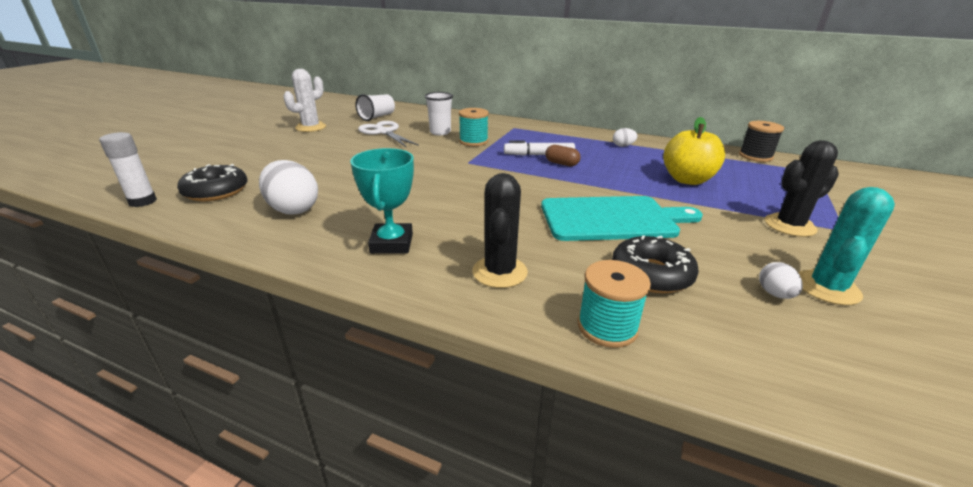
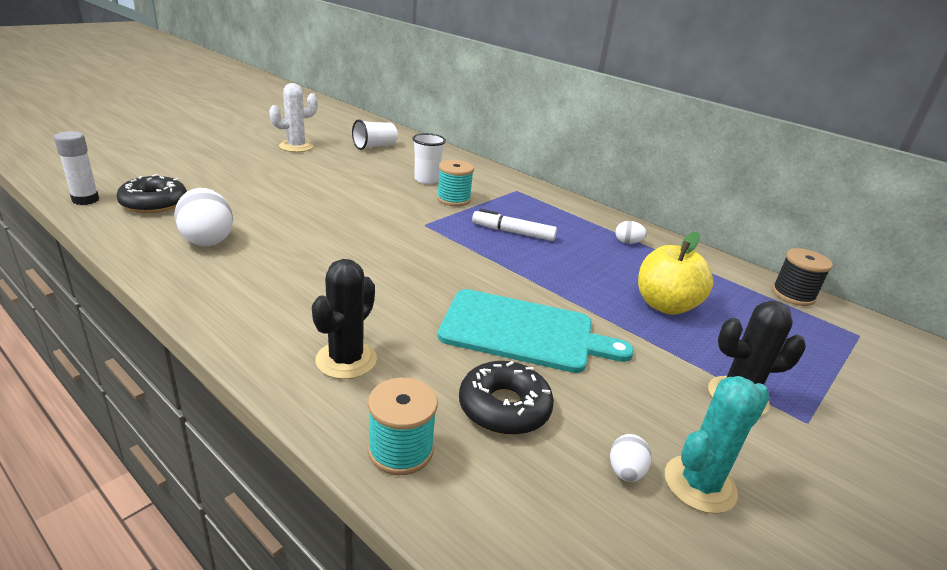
camera: 15 degrees right, 0 degrees up
(384, 132) = (366, 167): white scissors -> none
(391, 243) = (268, 300): turquoise trophy -> none
(561, 164) = (529, 249): brown capsule -> none

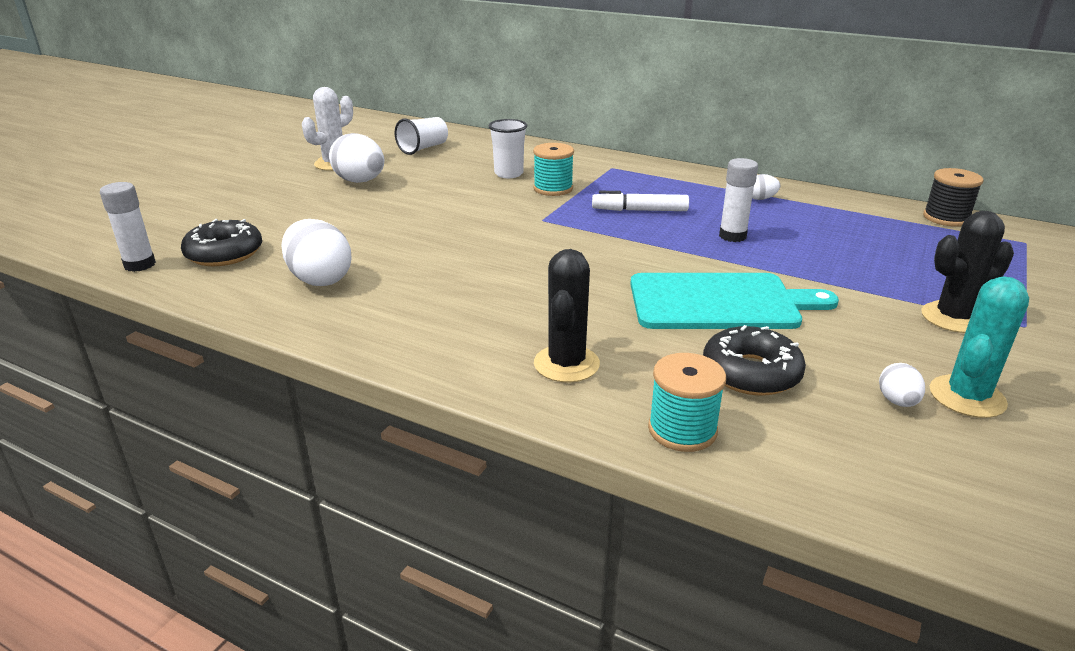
camera: 10 degrees left, 0 degrees up
(304, 164) = (360, 181): none -> white egg
(578, 272) = (732, 236): none -> white glue stick
(665, 305) = (836, 251): yellow apple -> none

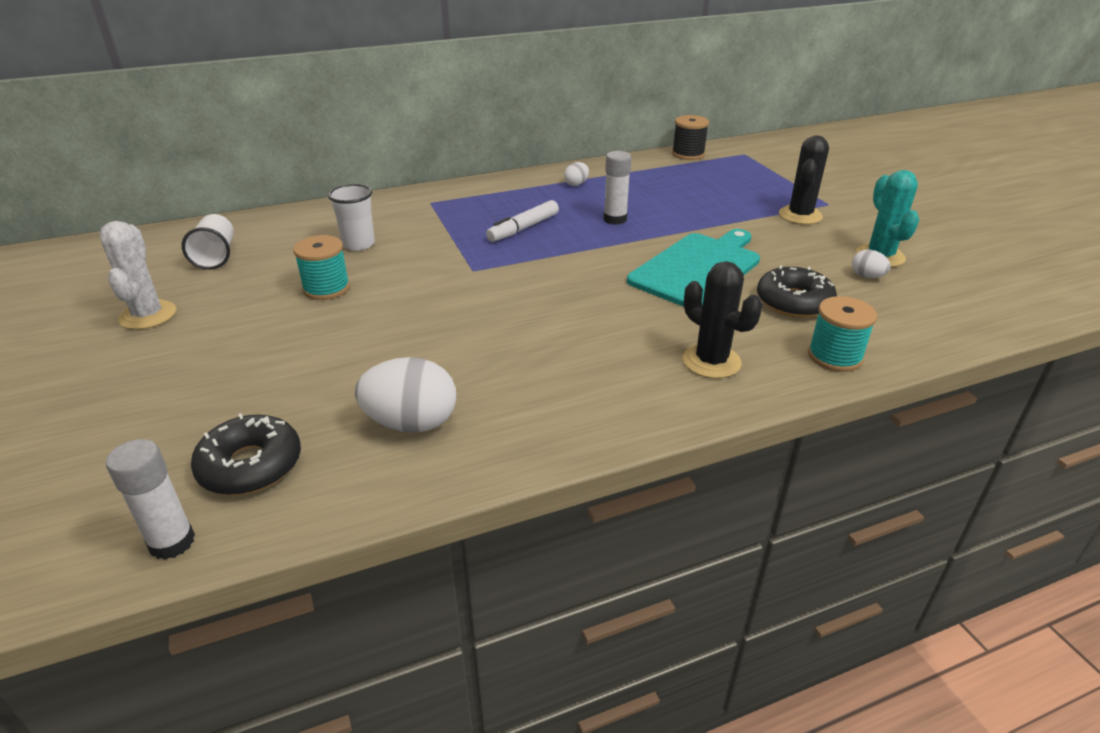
camera: 50 degrees left, 5 degrees up
(360, 181) = (225, 318): white egg -> none
(553, 188) = (424, 240): turquoise spool -> turquoise spool (326, 288)

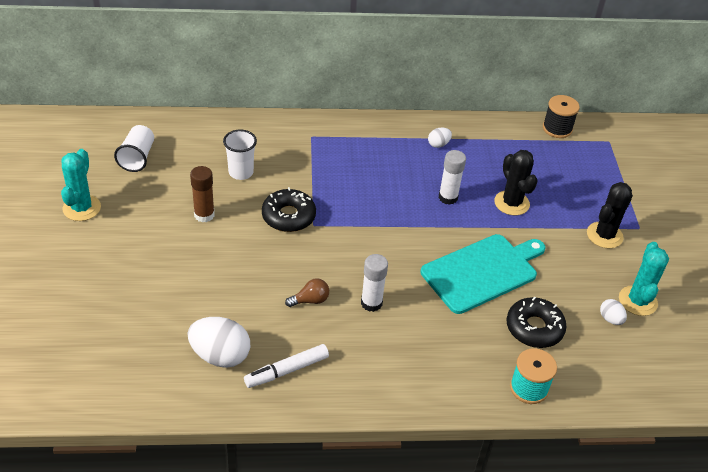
camera: 15 degrees right, 10 degrees up
(148, 315) = (82, 208): white cactus -> turquoise cactus
(172, 542) = (65, 398): white glue stick -> white glue stick (371, 303)
(250, 465) = (118, 358): black donut -> black donut (288, 216)
(326, 288) = (204, 215): turquoise spool -> brown glue stick
(508, 337) = (310, 300): none -> brown light bulb
(523, 228) = (370, 188): white marker -> white marker (287, 370)
(711, 361) = (438, 365): black cactus -> black cactus (511, 203)

